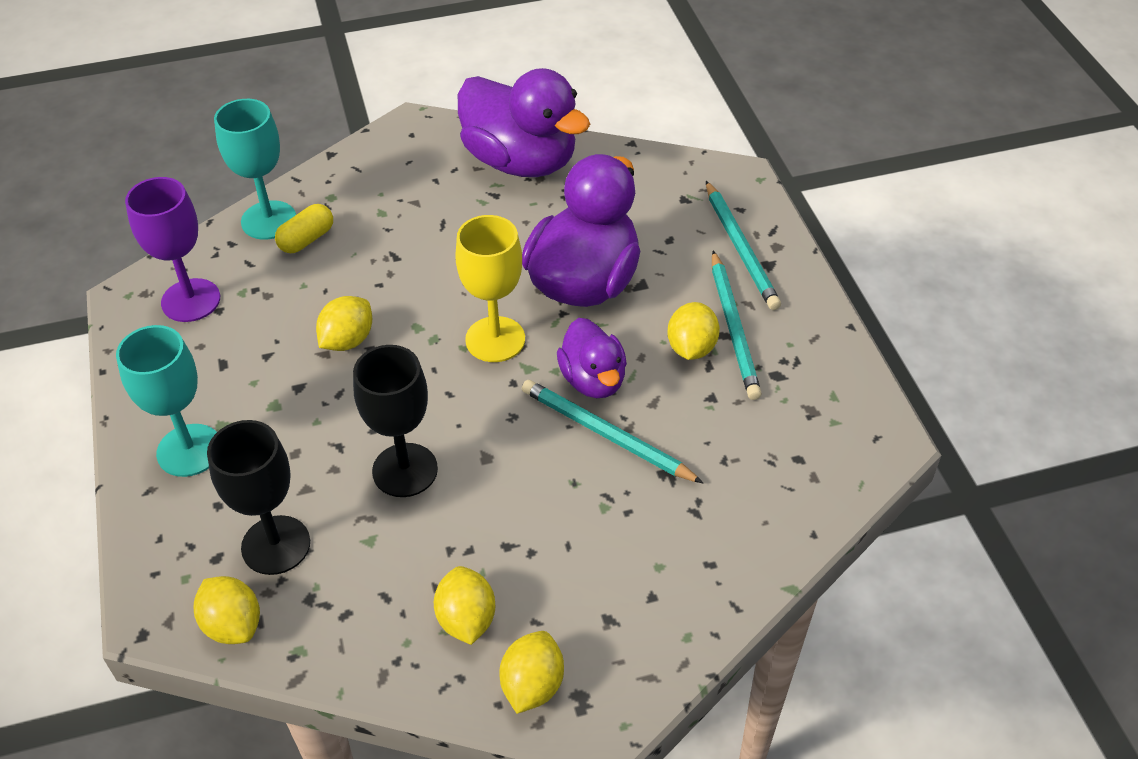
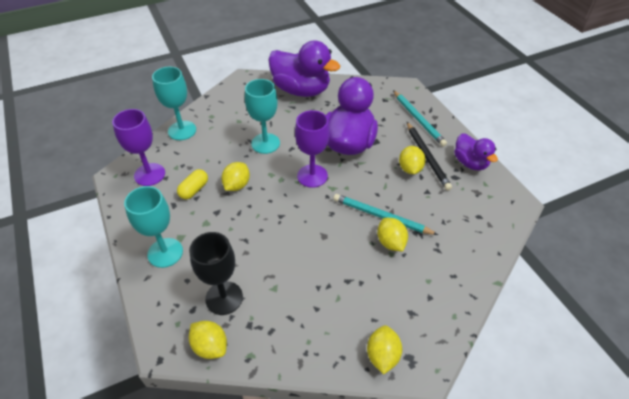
camera: 10 degrees left, 0 degrees up
(307, 239) = (204, 138): yellow capsule -> yellow capsule (194, 189)
(405, 470) = (283, 248): black goblet -> none
(422, 264) = (265, 143): none -> turquoise goblet
(466, 619) = (337, 324): yellow lemon -> yellow lemon (390, 242)
(495, 339) = (312, 176): yellow goblet -> purple goblet
(593, 380) = (367, 190): purple duck -> purple duck (470, 163)
(734, 328) = (427, 157): turquoise pencil -> black pencil

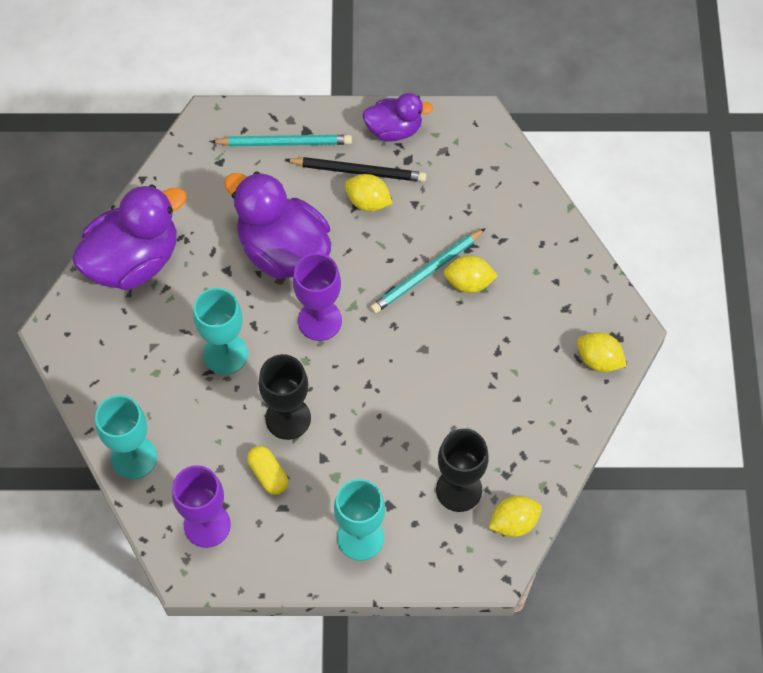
camera: 65 degrees left, 15 degrees up
(237, 185) = (288, 418): yellow lemon -> black goblet

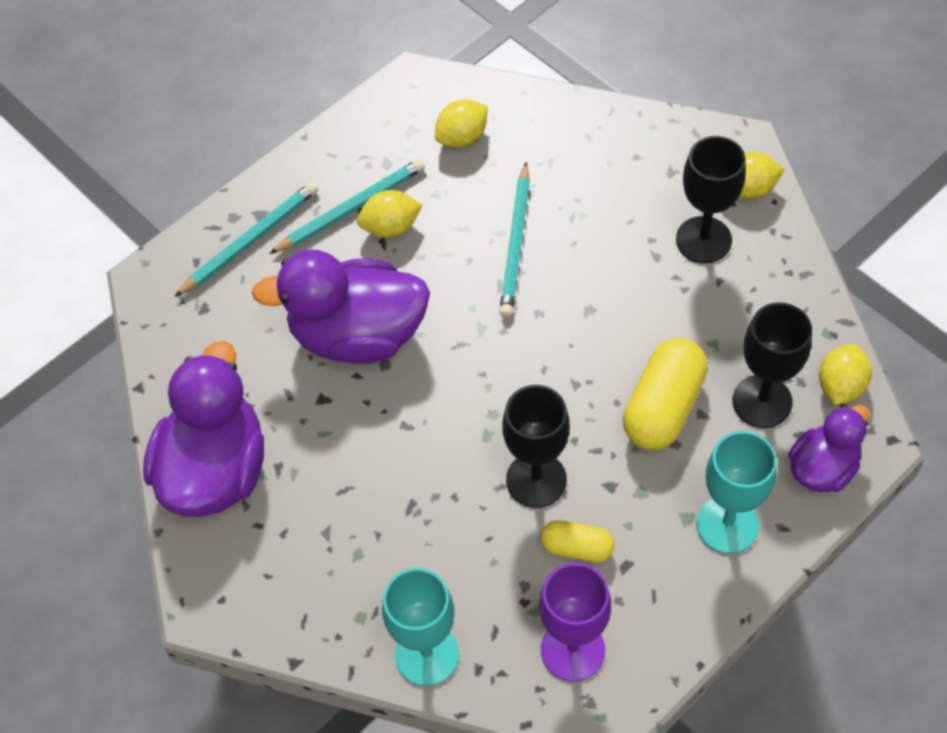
camera: 40 degrees left, 5 degrees down
(225, 354) = (408, 475): turquoise goblet -> none
(319, 320) = (465, 367): purple goblet -> none
(359, 171) = (351, 208): black pencil -> turquoise pencil
(394, 129) = (344, 148): purple duck -> purple duck (822, 468)
(400, 442) = (663, 407): none -> yellow capsule
(469, 282) = (563, 220): yellow lemon -> yellow lemon (462, 137)
(536, 367) = (703, 240): none -> black goblet

